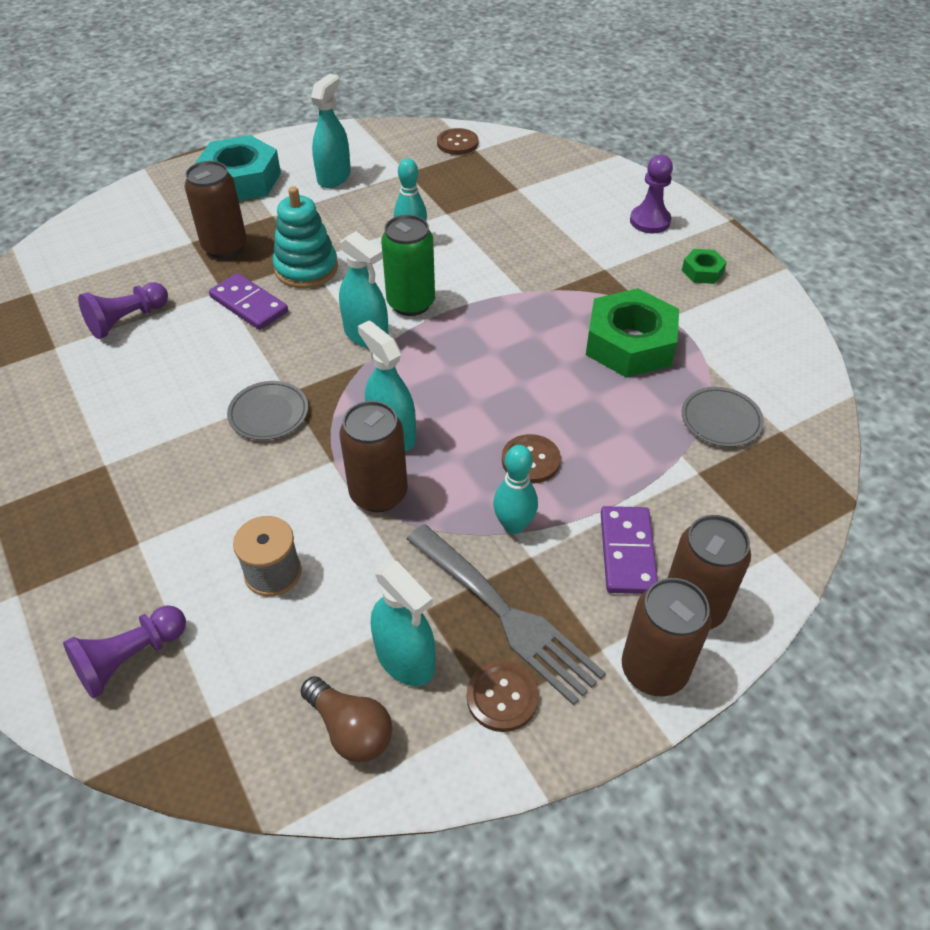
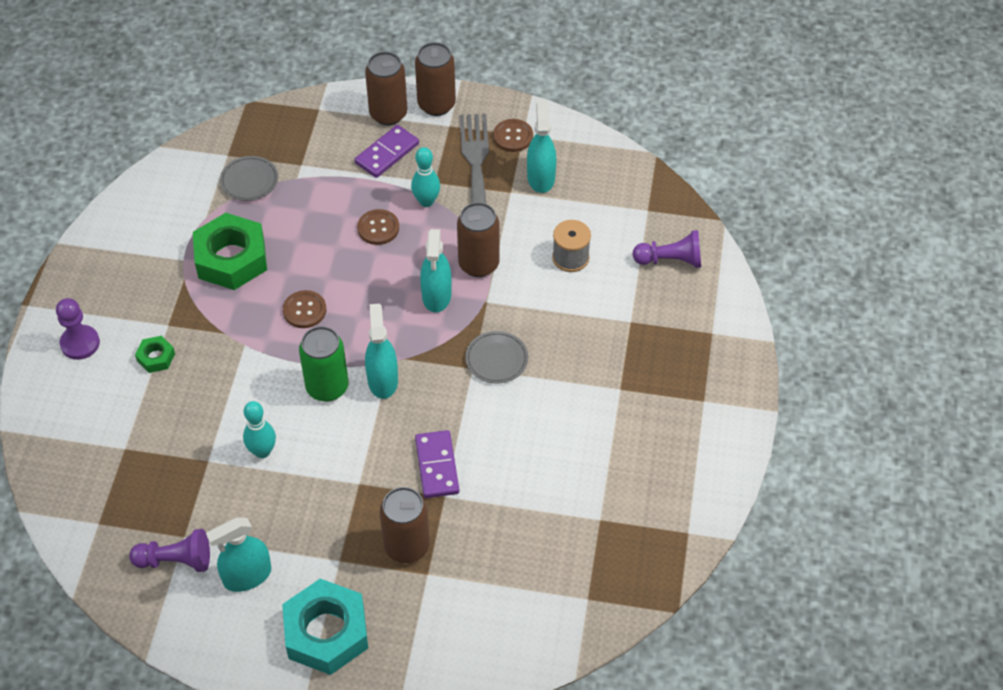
camera: 140 degrees left, 5 degrees up
(127, 320) = (533, 512): purple pawn -> purple pawn (176, 560)
(306, 268) = (367, 475): turquoise stacking toy -> none
(350, 729) = (590, 166): brown light bulb -> none
(457, 143) = (102, 544): brown button -> brown button (304, 310)
(702, 271) = (111, 277): green nut -> green nut (156, 357)

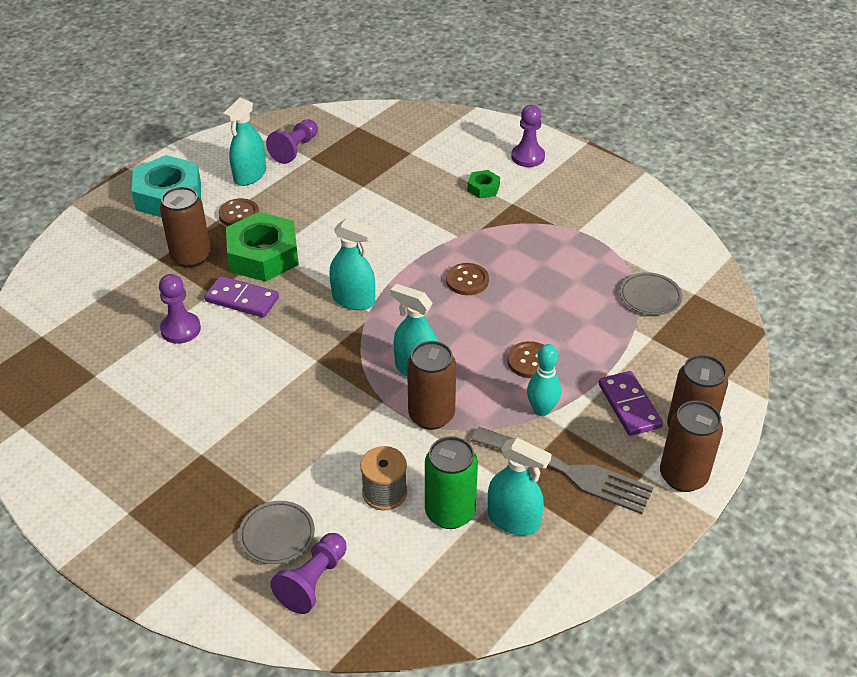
camera: 120 degrees right, 10 degrees down
(231, 259) = (559, 257): green nut -> green nut (263, 256)
(247, 576) = (250, 175): turquoise spray bottle -> turquoise spray bottle turned 150 degrees counterclockwise
(262, 451) = (346, 213): turquoise bowling pin -> none
(327, 387) = (375, 266): green can -> green can (450, 512)
(496, 359) = (311, 380): grey plate -> grey plate (277, 535)
(504, 490) = (180, 329): none -> purple pawn
(513, 136) = (592, 524): brown button -> brown button (239, 214)

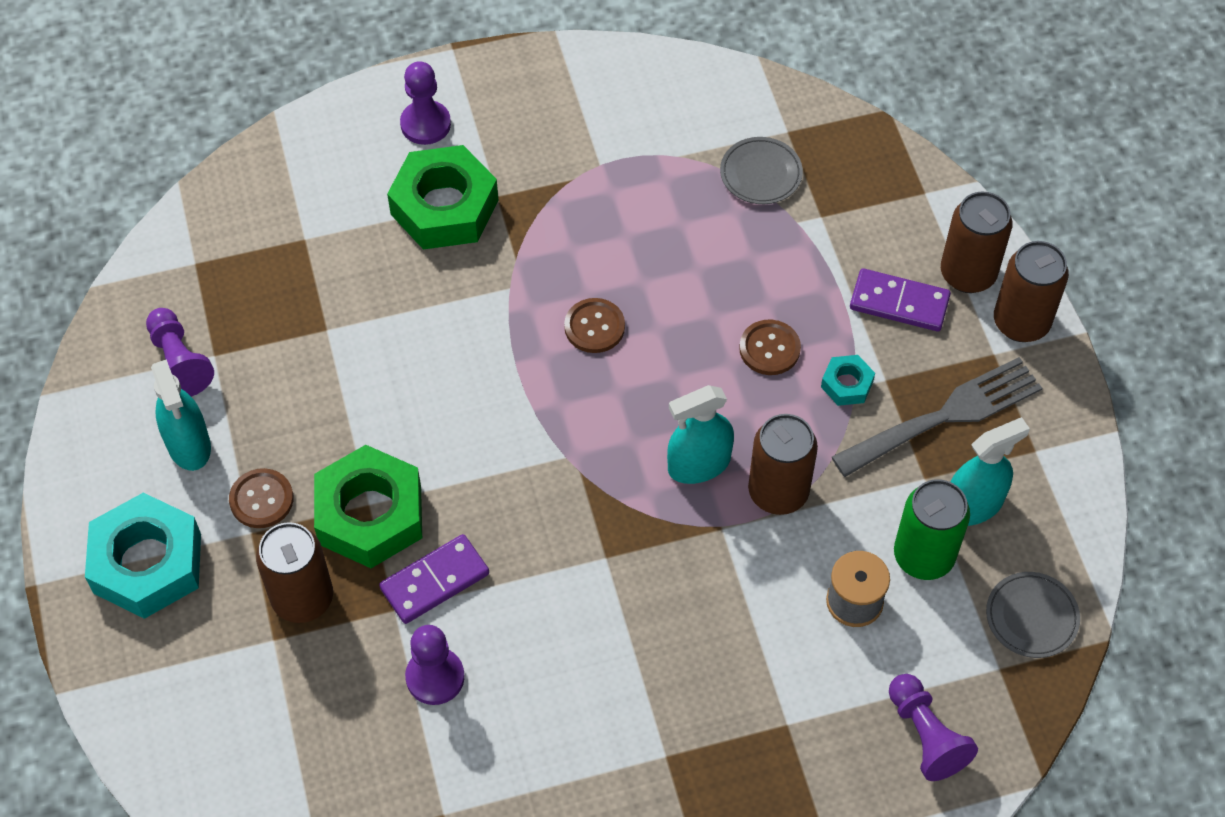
camera: 55 degrees left, 15 degrees up
(277, 535) = (840, 738): grey plate -> grey plate (1031, 617)
(353, 300) = (533, 462): turquoise spray bottle -> none
(483, 188) = (444, 207): green nut -> green nut, size x2.15
(542, 410) = (847, 384): turquoise bowling pin -> turquoise nut

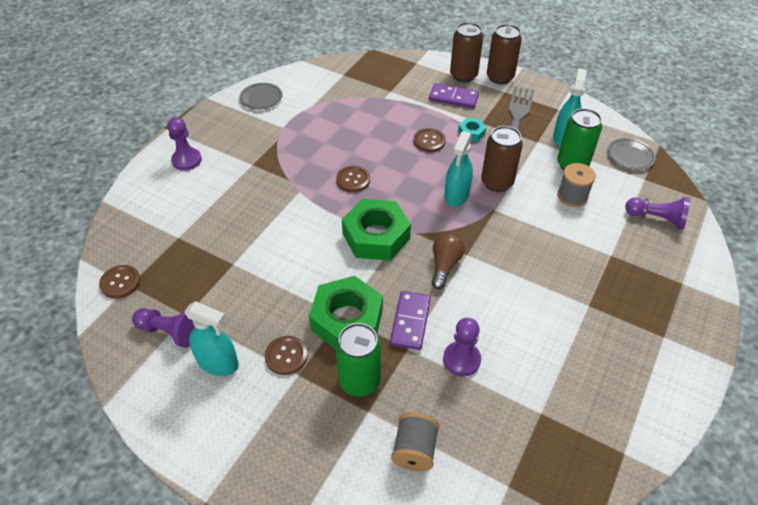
camera: 45 degrees left, 10 degrees down
(147, 563) = (259, 435): turquoise nut -> none
(189, 251) = (120, 282): none -> brown button
(271, 723) = (414, 450): none -> grey spool
(302, 598) = (359, 381): brown can -> green can
(444, 207) = (233, 183): green nut -> green nut (376, 236)
(560, 548) = (445, 265): none -> brown light bulb
(761, 174) = (351, 92): grey plate -> grey plate (261, 98)
(899, 302) = (453, 98): purple domino -> purple domino turned 45 degrees clockwise

